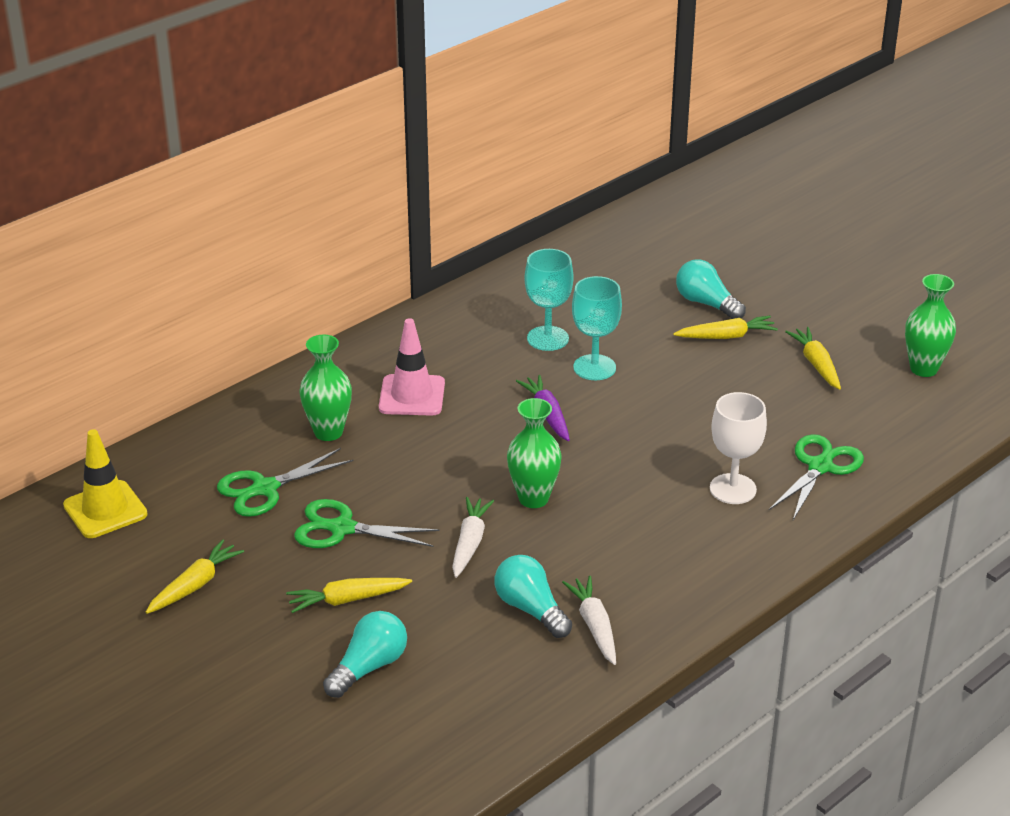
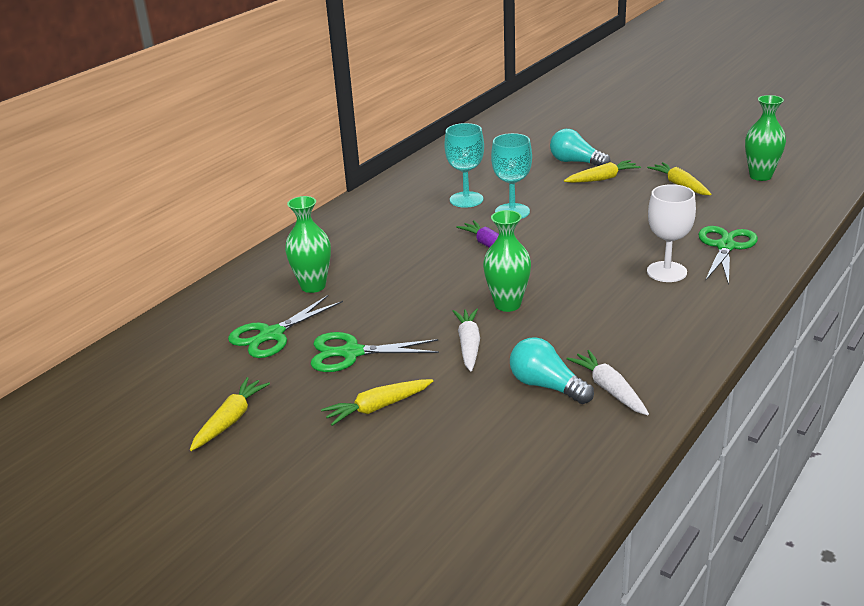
camera: 10 degrees left, 5 degrees down
(105, 510) = (129, 374): yellow traffic cone -> none
(369, 667) = (420, 460): turquoise light bulb -> none
(412, 396) = (374, 251): pink traffic cone -> none

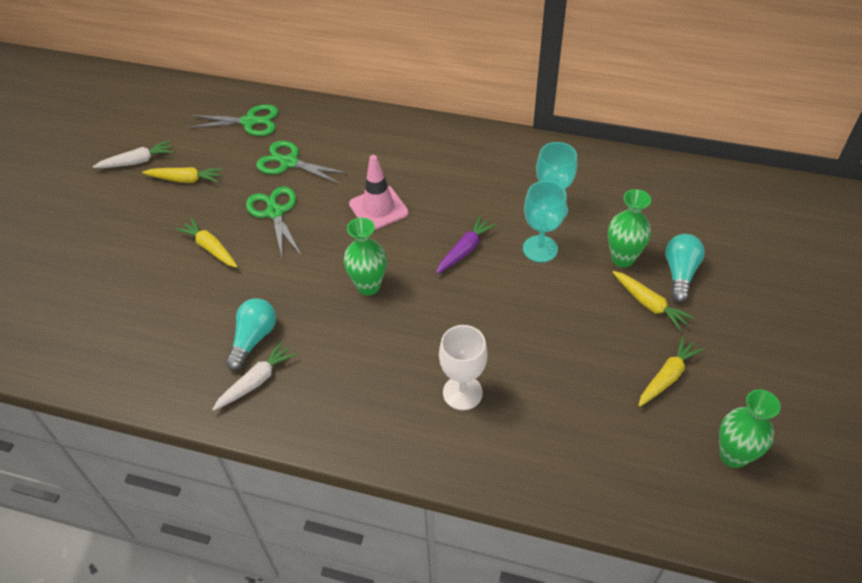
camera: 70 degrees right, 20 degrees up
(313, 286) = (362, 160): green vase -> green vase (622, 258)
(397, 285) = (378, 208): none -> pink traffic cone
(468, 345) = (300, 277): white carrot -> white carrot (137, 161)
(725, 247) = (533, 437): green scissors -> green scissors (249, 122)

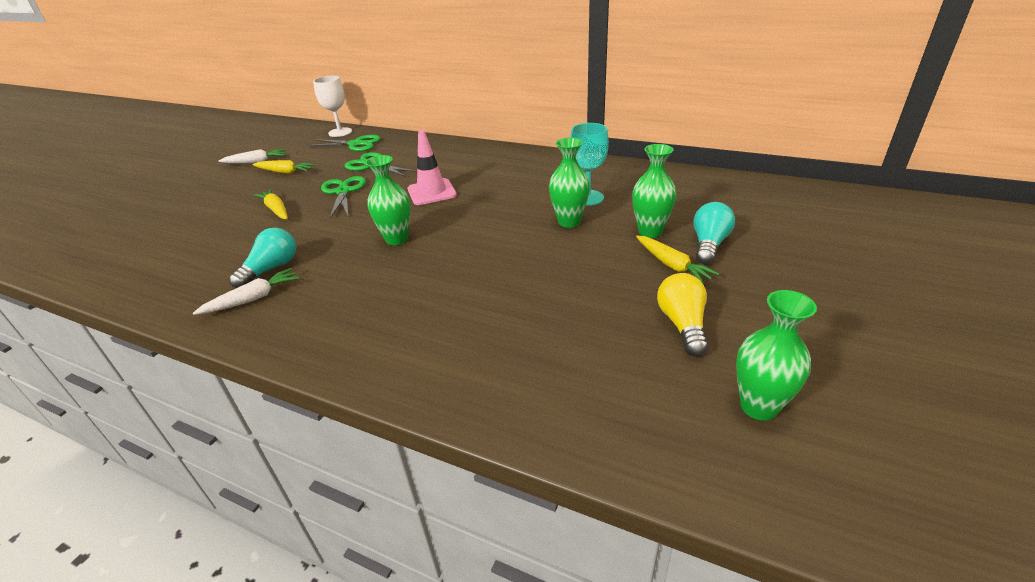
camera: 10 degrees right, 15 degrees down
(462, 392) = (450, 322): white goblet -> white goblet (340, 132)
(465, 250) = (497, 220): purple carrot -> none
(540, 249) = (569, 222): turquoise goblet -> green vase
(667, 377) = (682, 324): yellow carrot -> yellow light bulb

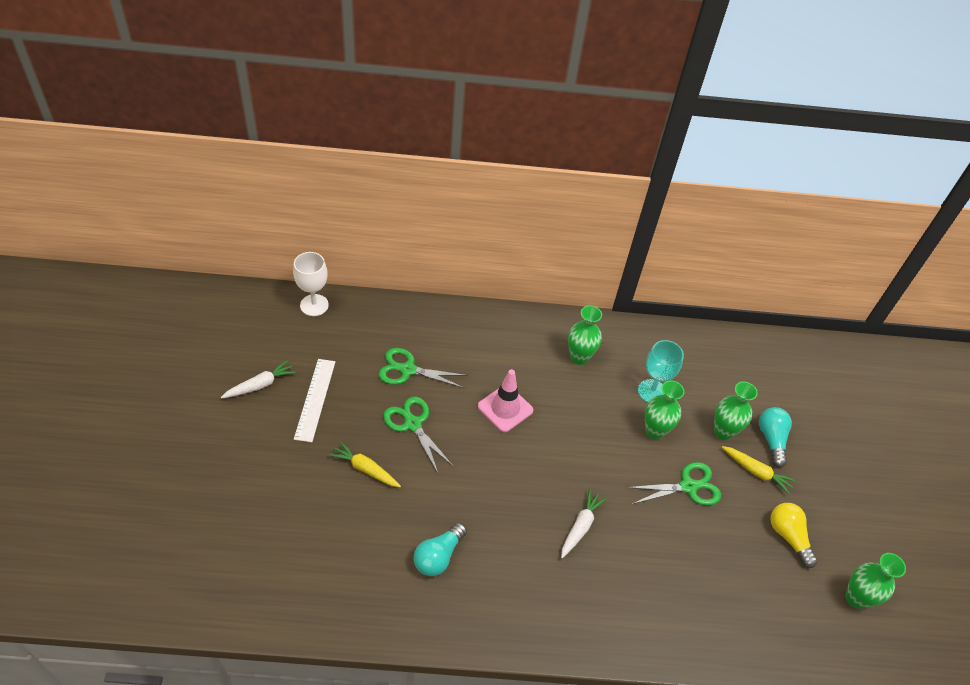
camera: 30 degrees left, 15 degrees up
(252, 299) = (455, 598): white carrot -> white carrot (580, 526)
(271, 269) = (438, 556): turquoise light bulb -> turquoise light bulb turned 150 degrees counterclockwise
(285, 172) = (315, 399): yellow carrot -> white ruler
(355, 144) = (355, 330): green scissors -> green scissors (688, 486)
(396, 239) = (522, 488): green vase -> green vase (579, 357)

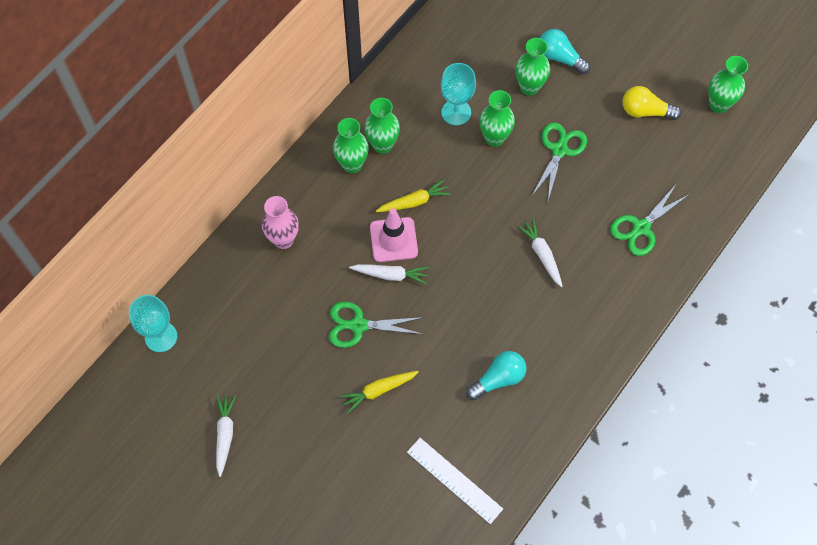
camera: 50 degrees left, 15 degrees up
(314, 305) = (161, 337): white goblet -> turquoise goblet
(315, 399) = (275, 394): white ruler -> white ruler (454, 480)
(408, 370) = (297, 295): green scissors -> green scissors (641, 228)
(438, 556) = (498, 379): turquoise light bulb -> turquoise light bulb turned 105 degrees counterclockwise
(447, 337) = (283, 240): none -> pink vase
(473, 422) = (390, 275): none -> white carrot
(545, 346) = (352, 164): none -> green vase
(756, 472) = (579, 91): yellow carrot -> yellow carrot (414, 202)

